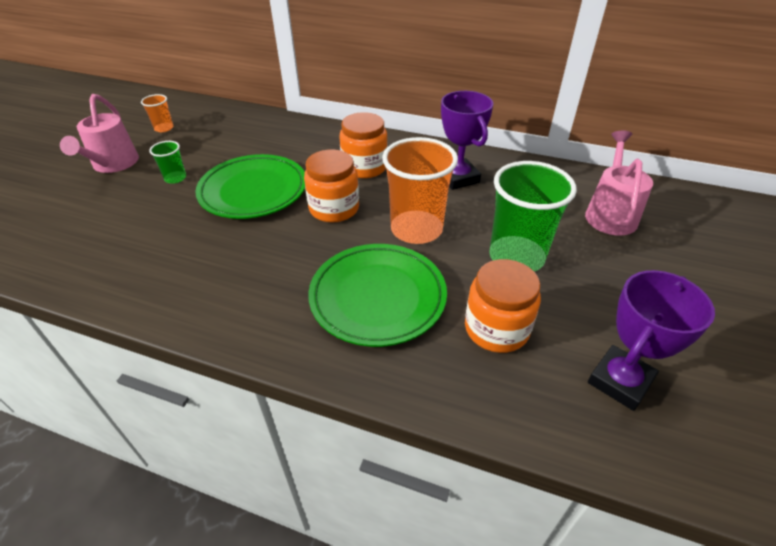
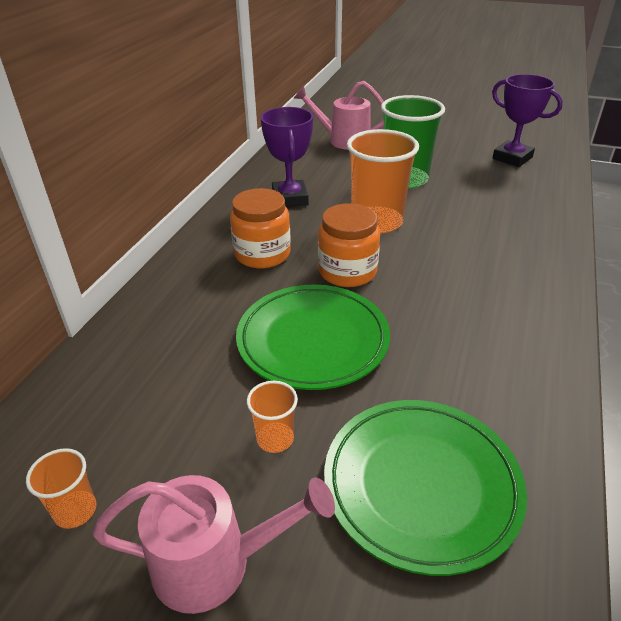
camera: 90 degrees left, 5 degrees down
(175, 178) = (275, 438): green cup -> orange cup
(378, 297) = (476, 241): green plate -> green plate (421, 485)
(458, 178) = (290, 198): purple trophy -> purple trophy turned 75 degrees counterclockwise
(496, 328) = (487, 192): orange jar -> none

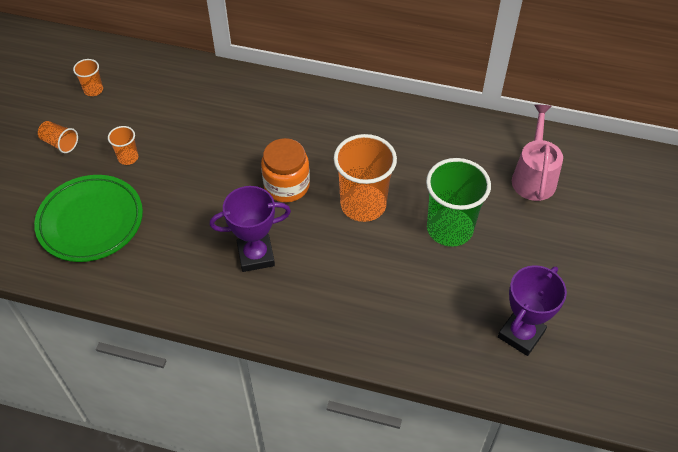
camera: 85 degrees right, 15 degrees up
(215, 562) = (60, 143): pink watering can -> orange cup
(262, 254) = (308, 133): orange jar -> none
(290, 198) = (398, 142): purple trophy -> purple trophy (256, 255)
(313, 340) = (207, 169): green plate -> none

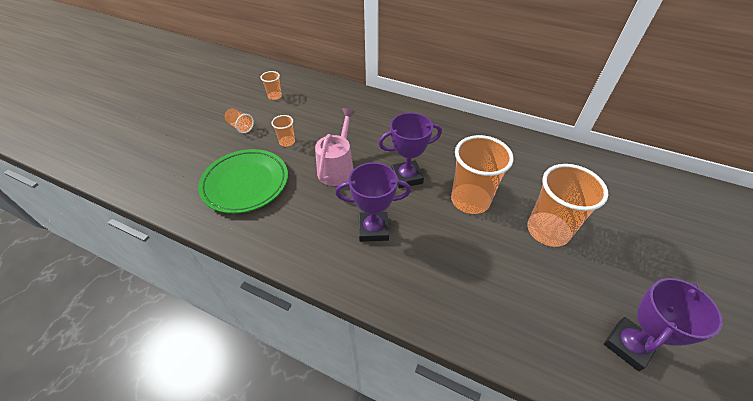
camera: 10 degrees right, 5 degrees down
(286, 185) = (407, 177): orange jar -> purple trophy
(449, 229) = (548, 230): green cup -> orange cup
(533, 177) = (621, 197): pink watering can -> pink watering can (337, 168)

